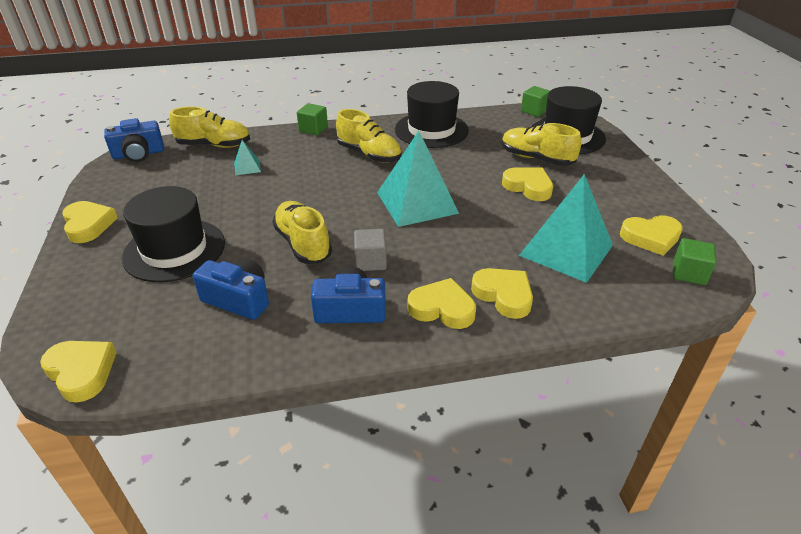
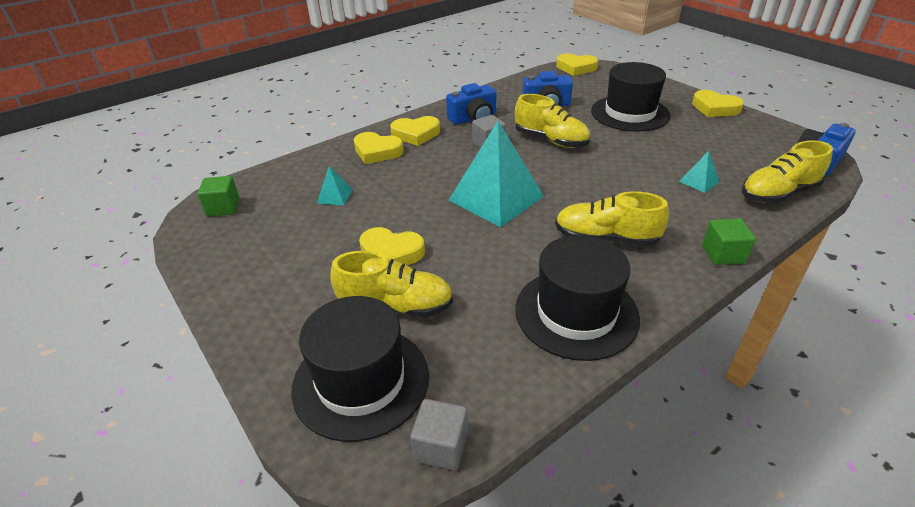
camera: 155 degrees right, 0 degrees up
(534, 111) = (441, 446): green cube -> grey cube
(566, 250) = (335, 196): turquoise pyramid -> turquoise pyramid, size x0.43
(651, 238) = (251, 232): yellow heart -> none

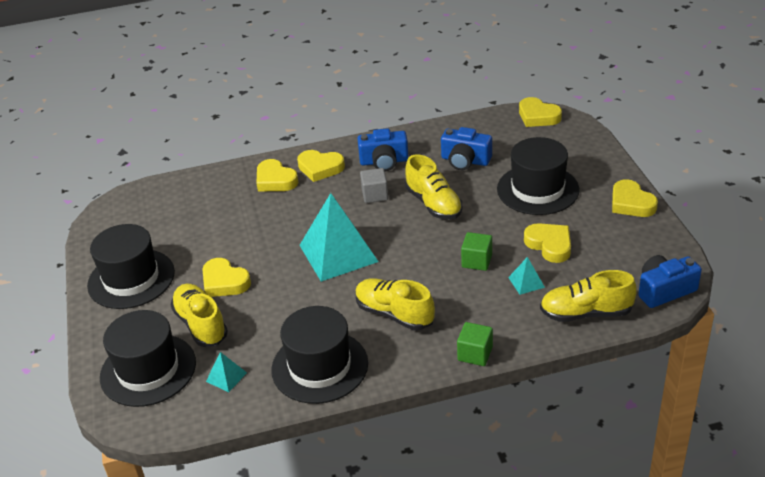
camera: 25 degrees right, 0 degrees up
(223, 207) = (129, 208): green cube -> green cube (477, 261)
(269, 278) = (131, 279): none -> black hat
(335, 196) = (215, 218): turquoise pyramid -> turquoise pyramid (226, 377)
(395, 306) = (201, 324): yellow shoe -> yellow shoe turned 150 degrees counterclockwise
(441, 446) = (169, 423): grey cube -> none
(685, 149) = (549, 245): none -> yellow heart

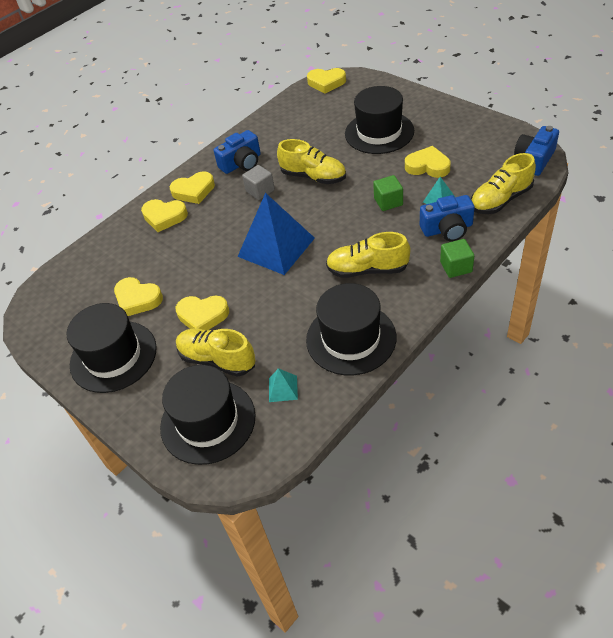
camera: 30 degrees left, 10 degrees up
(338, 253) = (276, 247): turquoise pyramid -> blue pyramid
(465, 160) = (305, 135): blue camera -> blue camera (447, 229)
(631, 203) = (452, 113): yellow heart -> yellow heart (137, 299)

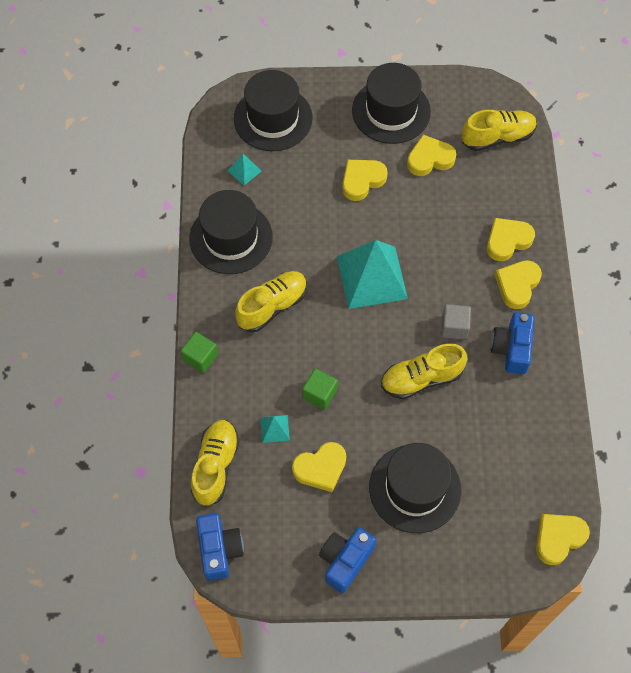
camera: 130 degrees right, 15 degrees up
(217, 360) = (312, 158): yellow shoe -> yellow shoe (497, 137)
(276, 247) = (372, 277): blue pyramid -> turquoise pyramid
(447, 229) = (239, 395): blue camera -> blue camera (345, 561)

